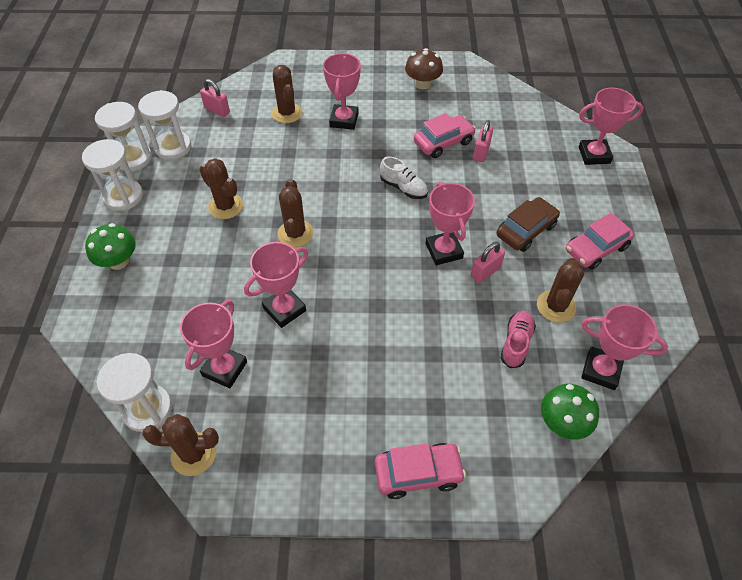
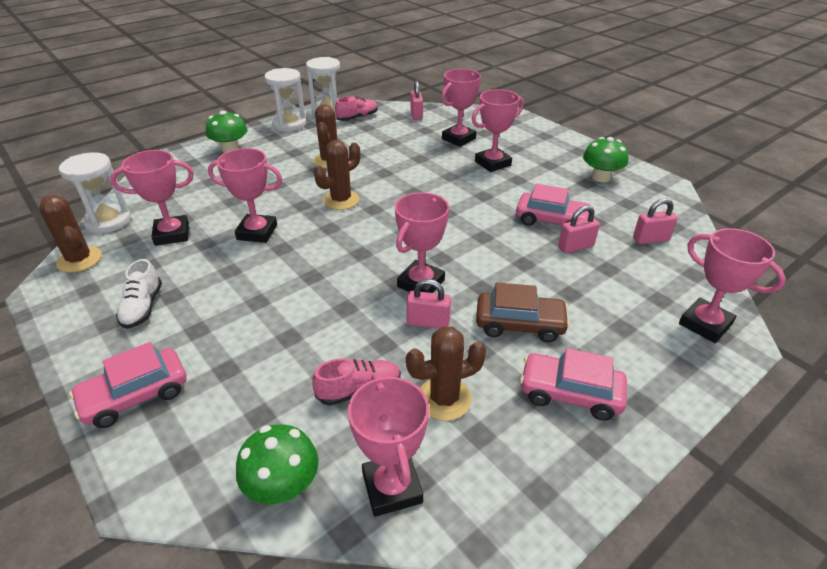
camera: 50 degrees right, 15 degrees down
(173, 147) = (357, 118): white hourglass -> pink shoe
(287, 113) = (458, 139): brown cactus -> pink trophy
(403, 188) = (464, 226): white shoe -> white shoe (143, 307)
(418, 473) = (135, 396): pink car -> pink car turned 105 degrees clockwise
(422, 84) = (601, 177): brown mushroom -> green mushroom
(507, 115) = (650, 239): none -> pink padlock

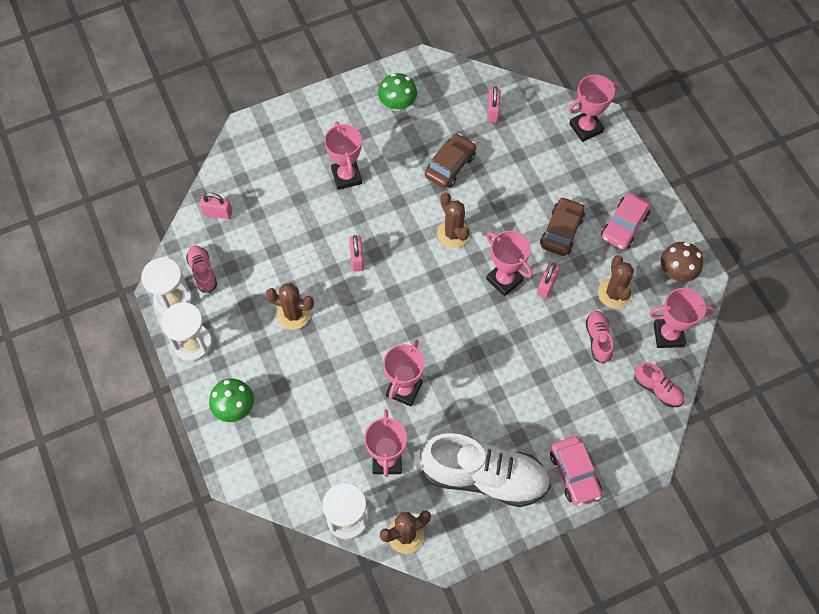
camera: 75 degrees left, 25 degrees up
(143, 307) = (484, 477): white shoe -> white shoe, size x2.21
(283, 486) = (657, 389): green mushroom -> pink shoe
(341, 200) = (371, 315): brown cactus -> brown cactus (453, 234)
(458, 139) = (288, 189): pink trophy -> none
(523, 482) = (677, 271): none -> brown mushroom
(551, 220) = (450, 166): pink car -> brown car
(575, 247) = (488, 164): pink padlock -> pink padlock (357, 259)

